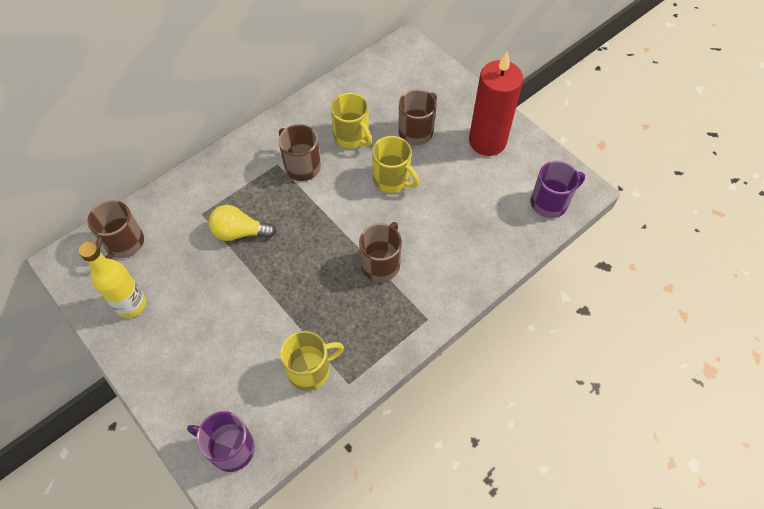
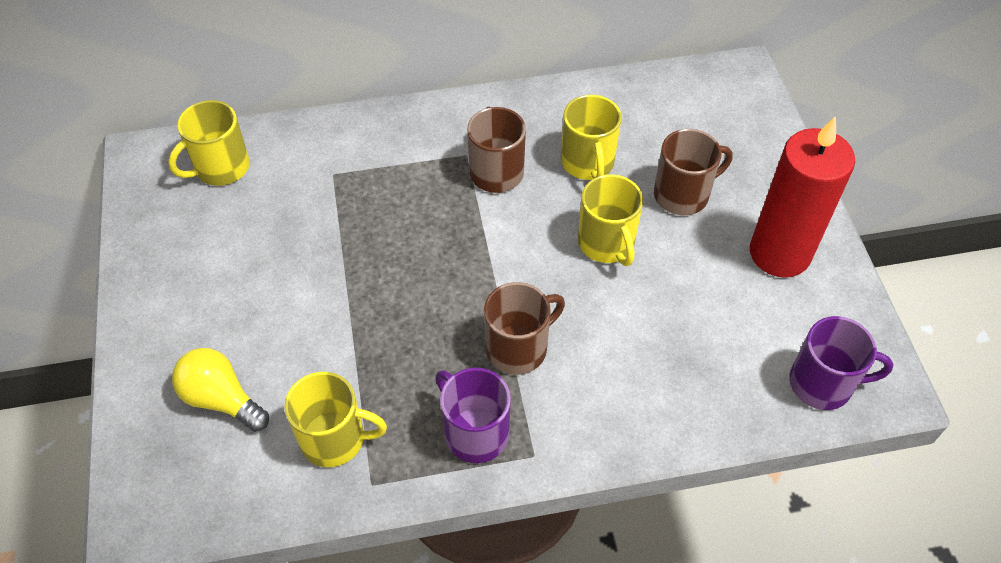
camera: 30 degrees right, 5 degrees down
(124, 243) = (221, 167): brown mug -> yellow mug
(131, 304) = (179, 244): yellow bottle -> none
(231, 448) = (173, 484): purple mug -> purple mug (475, 432)
(240, 232) = (363, 219): yellow light bulb -> yellow light bulb (222, 399)

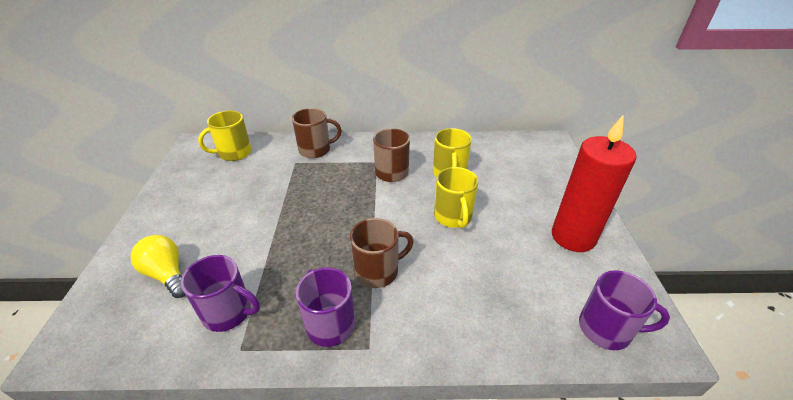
camera: 10 degrees right, 15 degrees down
(334, 439) = (228, 312): yellow mug -> purple mug
(682, 195) = (508, 196): brown mug -> brown mug (315, 150)

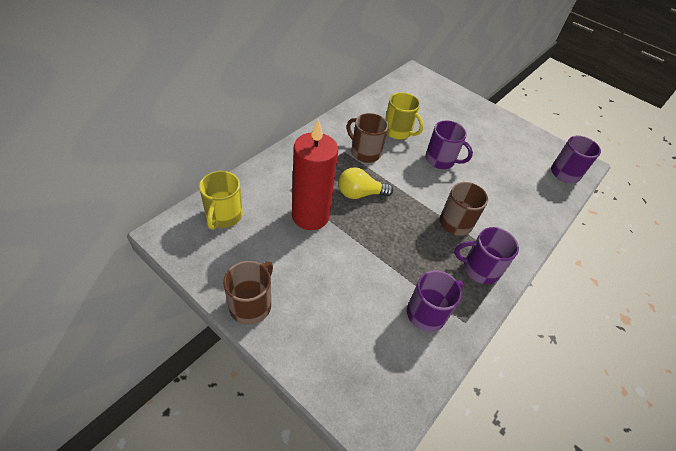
camera: 55 degrees left, 10 degrees up
(167, 274) = (353, 332): yellow light bulb -> yellow light bulb (360, 194)
(315, 150) = (286, 169): brown mug -> brown mug (251, 305)
(453, 216) = (440, 160): yellow mug -> purple mug
(573, 237) = (501, 133): red candle -> red candle (310, 216)

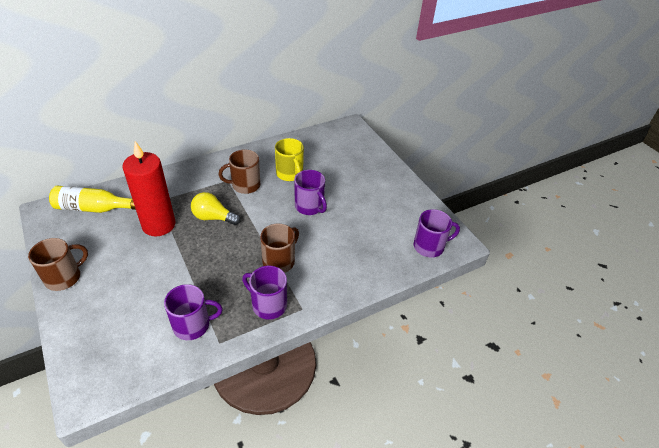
camera: 25 degrees right, 5 degrees down
(224, 216) = (94, 208): yellow mug -> yellow bottle
(365, 152) = (245, 185): brown mug -> brown mug turned 75 degrees counterclockwise

